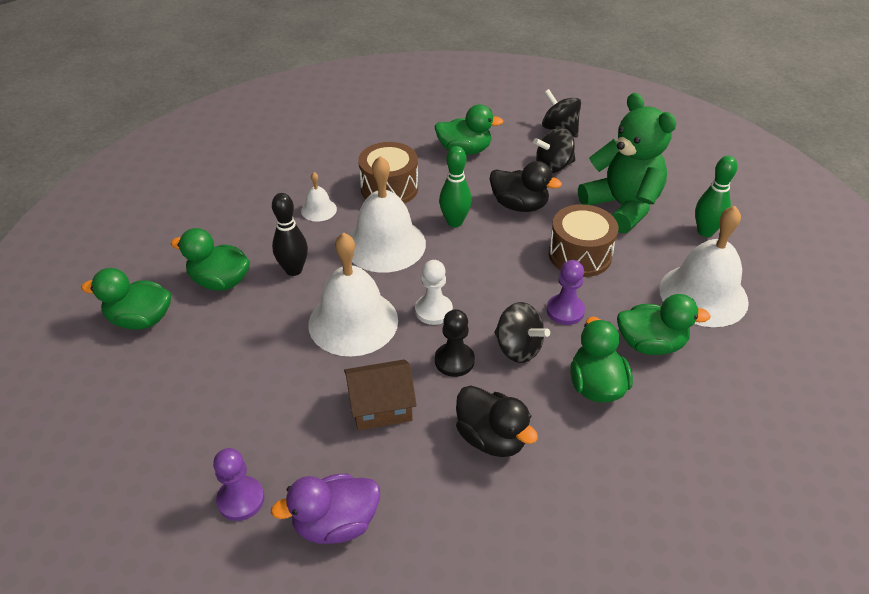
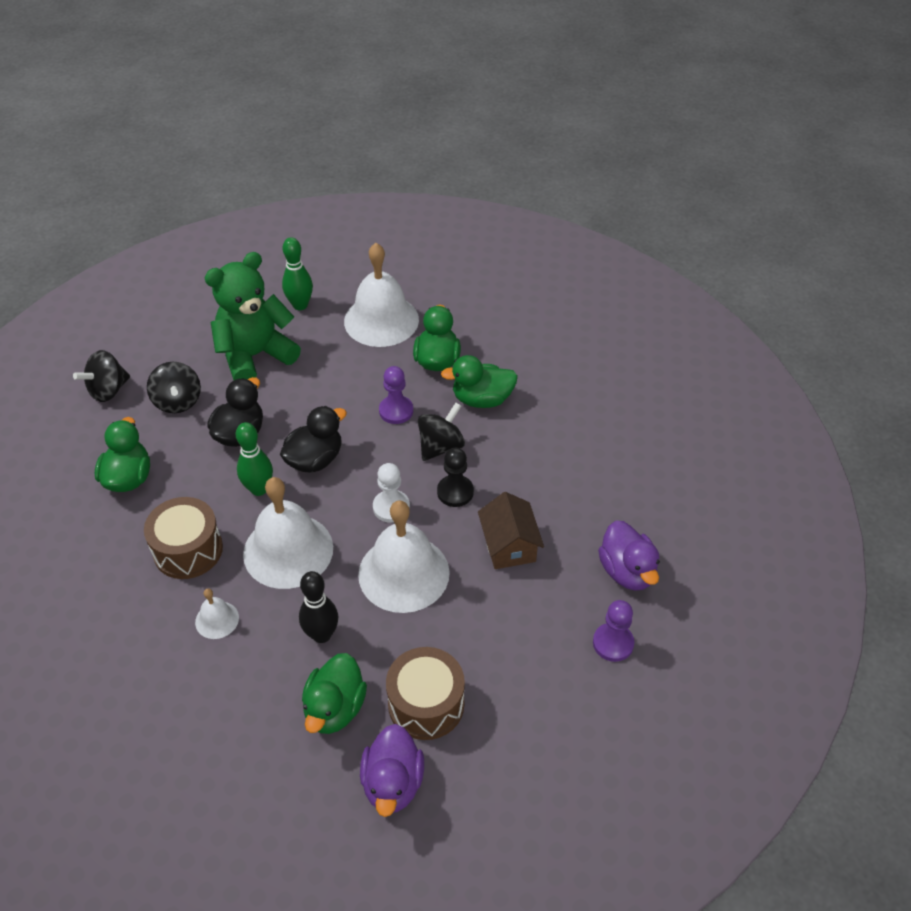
camera: 90 degrees left, 5 degrees up
(140, 320) = (393, 783): green duck -> purple duck
(491, 438) = (538, 469): black duck -> black duck (315, 459)
(580, 255) = (322, 394): brown drum -> brown drum (426, 704)

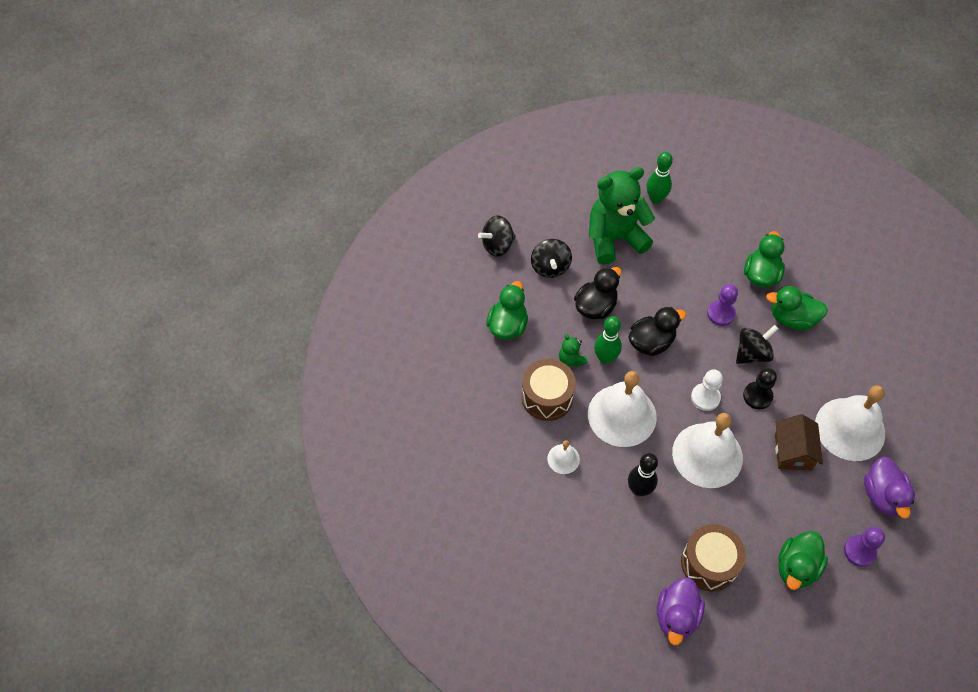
camera: 15 degrees right, 10 degrees up
(215, 499) = (571, 359): none -> green teddy bear
(335, 708) = (642, 549): green duck -> green duck (796, 567)
(381, 320) = (720, 227): white bell -> white bell (850, 429)

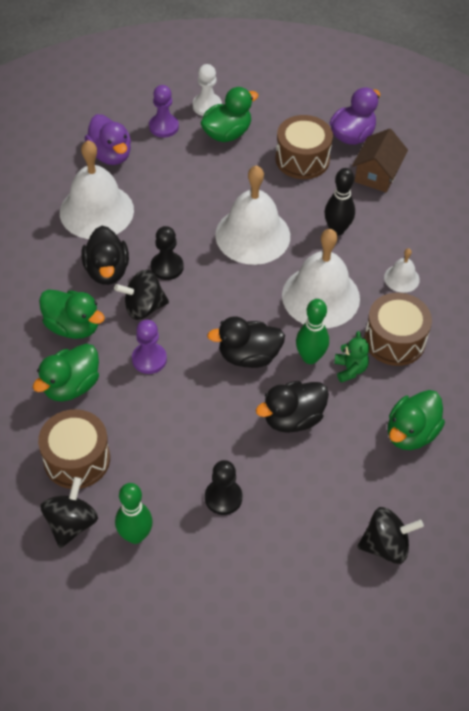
camera: 160 degrees left, 5 degrees down
(550, 267) = (327, 489): black spinning top -> black spinning top (71, 523)
(614, 238) = (223, 497): green teddy bear -> black pawn
(705, 397) = (222, 283): white pawn -> white pawn (207, 106)
(722, 229) = (77, 459): none -> brown drum
(793, 451) = (167, 211): brown house -> brown house (377, 174)
(801, 375) = (107, 271): none -> black duck
(882, 495) = (110, 155): purple duck -> purple duck turned 135 degrees clockwise

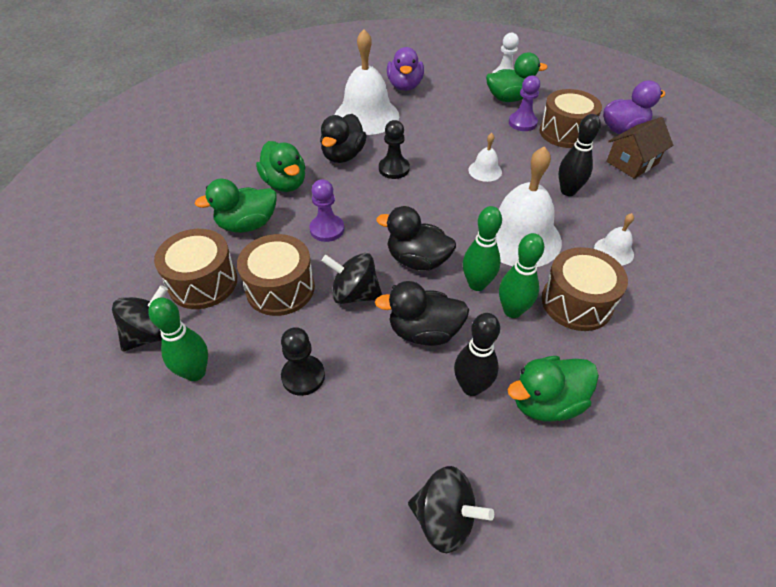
camera: 30 degrees right, 5 degrees down
(143, 307) = (352, 190): black spinning top -> black spinning top (354, 294)
(149, 434) = (280, 288): none -> brown drum
(163, 127) = (459, 81): purple pawn -> purple pawn (522, 123)
(252, 235) = (485, 170): white bell -> white bell, size x0.46
(350, 369) = (512, 311): green teddy bear -> green bowling pin
(353, 446) = (471, 387): none -> black bowling pin

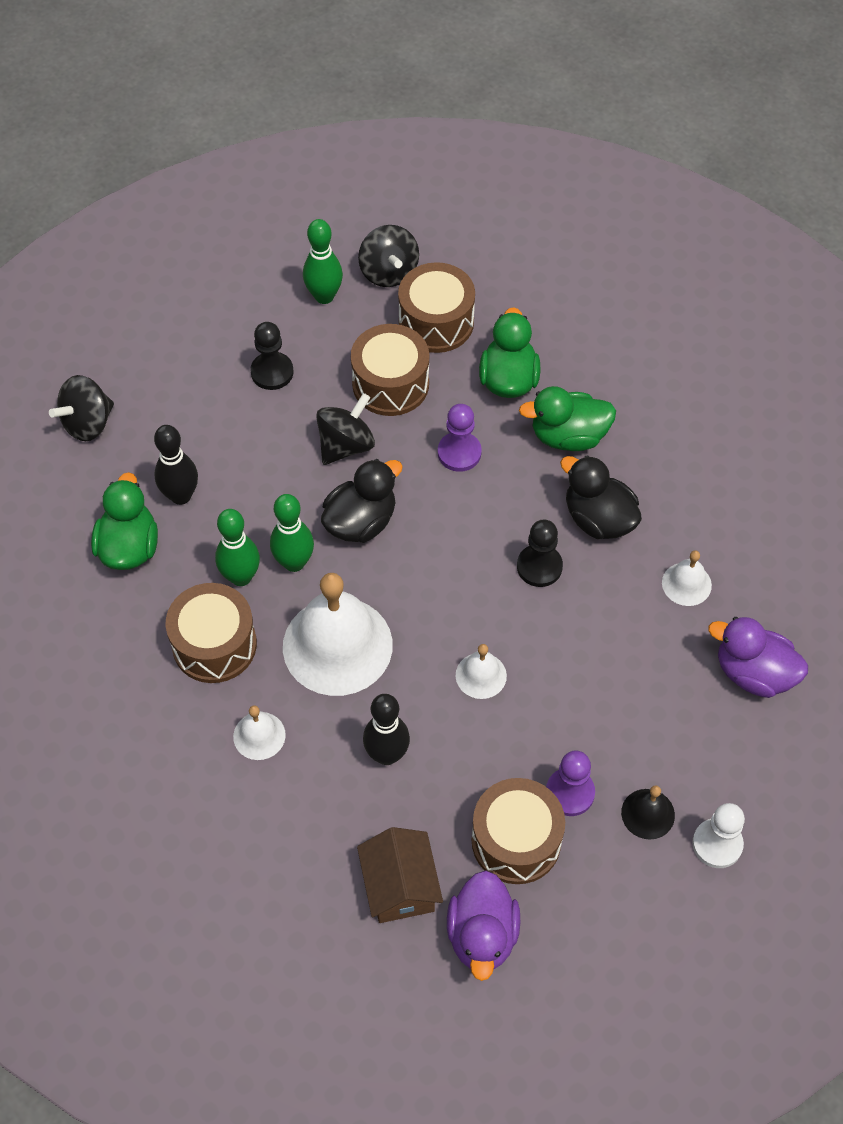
camera: 115 degrees right, 10 degrees up
(366, 116) = (686, 584): white bell -> white bell, size x0.46
(424, 331) = (263, 485): black duck -> none
(509, 98) = (648, 813): green duck -> black bell

